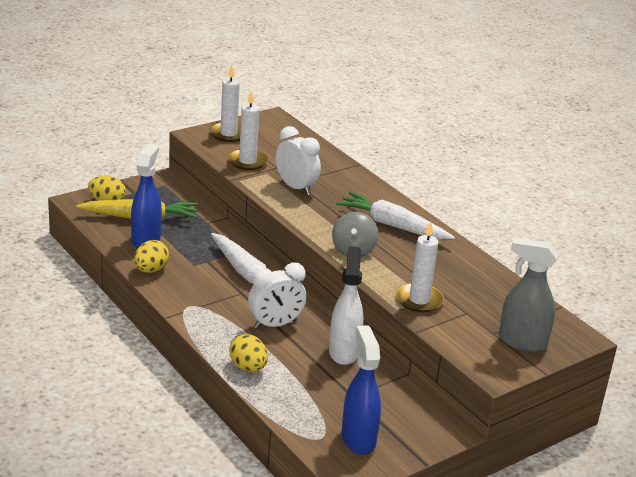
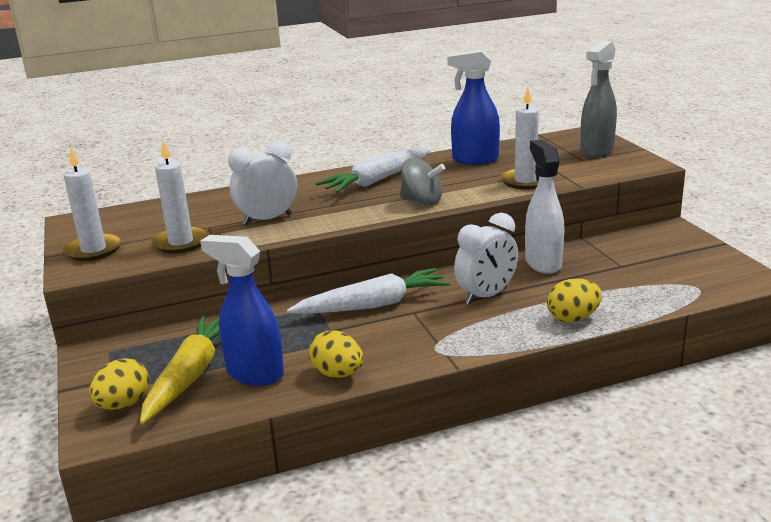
camera: 70 degrees left, 5 degrees down
(275, 324) = (486, 296): white clock -> white clock turned 60 degrees clockwise
(344, 352) = (543, 263): white spray bottle -> white spray bottle turned 60 degrees clockwise
(358, 439) = (695, 269): blue spray bottle -> blue spray bottle (474, 159)

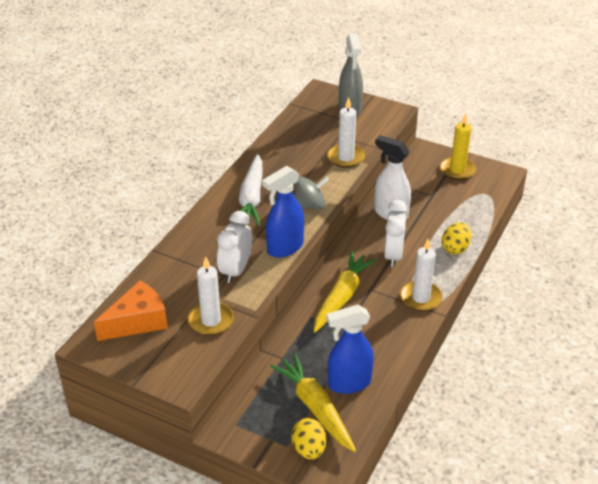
camera: 45 degrees left, 15 degrees up
(93, 250) = (159, 360): white candle -> white candle (421, 298)
(131, 221) = (138, 321): none -> orange cheese
(337, 374) = (392, 355): yellow egg -> none
(373, 305) = (342, 297): white carrot -> yellow carrot
(474, 159) = (286, 149): blue spray bottle -> blue spray bottle (284, 248)
(690, 256) = (457, 170): none -> yellow candle

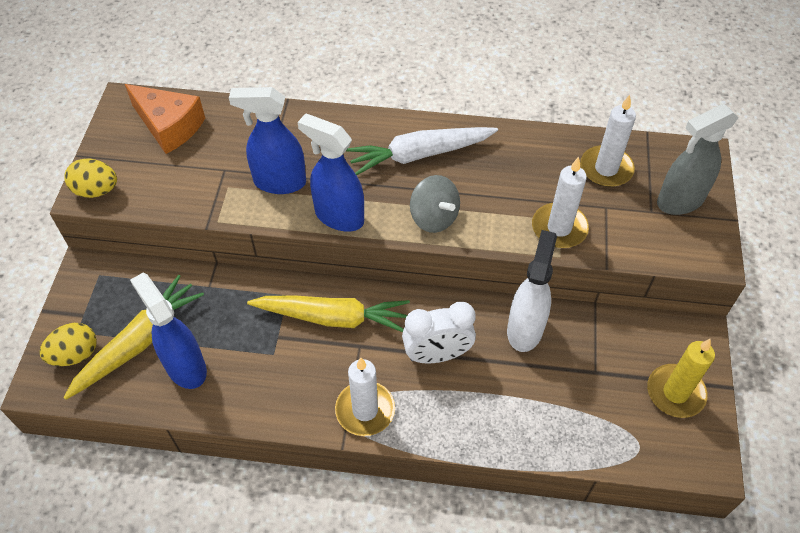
camera: 70 degrees right, 15 degrees up
(211, 320) = (188, 187): white candle -> white candle (606, 169)
(236, 270) = (279, 182): white clock -> blue spray bottle
(455, 248) = (487, 431): yellow egg -> yellow egg (96, 190)

